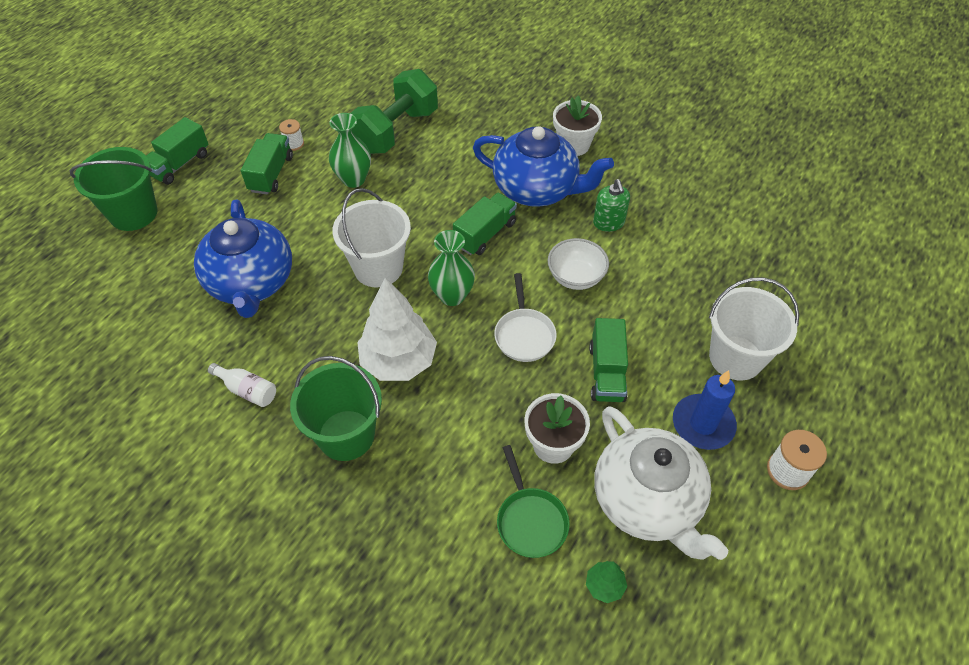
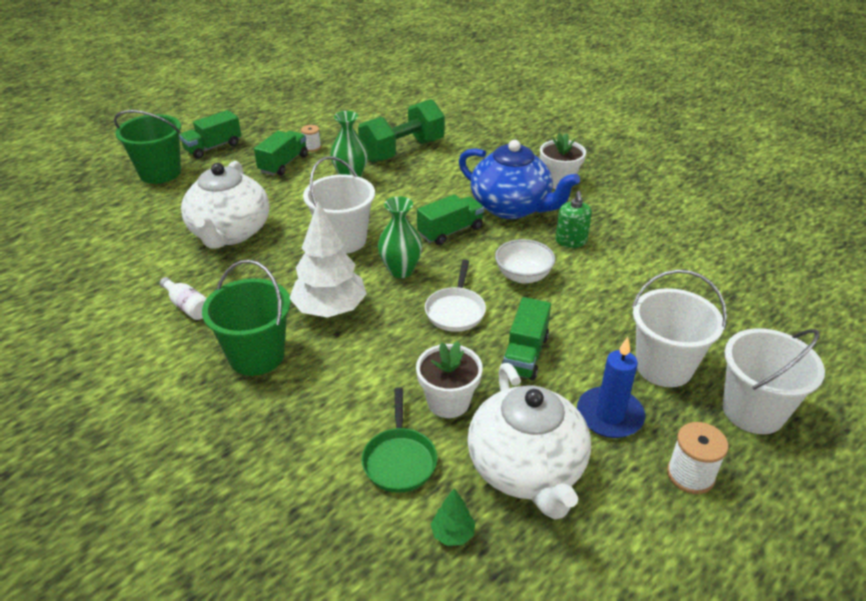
camera: 15 degrees right, 15 degrees down
(251, 283) = (230, 233): blue teapot -> white teapot
(823, 389) = (753, 411): none -> white bucket

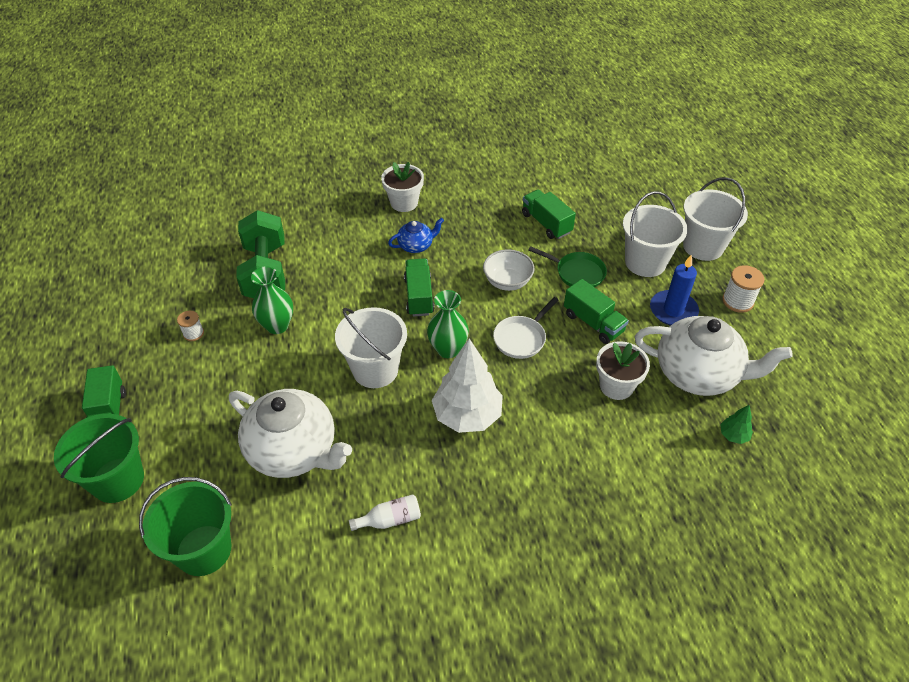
camera: 60 degrees left, 10 degrees up
(257, 356) = (494, 487): green bucket -> green bucket (204, 550)
(283, 164) = (204, 367): green truck -> green truck (546, 223)
(399, 460) = (657, 437): green pan -> green pan (577, 273)
(455, 311) = (521, 338): white pan -> white pan turned 90 degrees clockwise
(511, 207) = (416, 246): blue teapot -> blue teapot, size x0.48
(571, 241) = (485, 236): green soap dispenser -> none

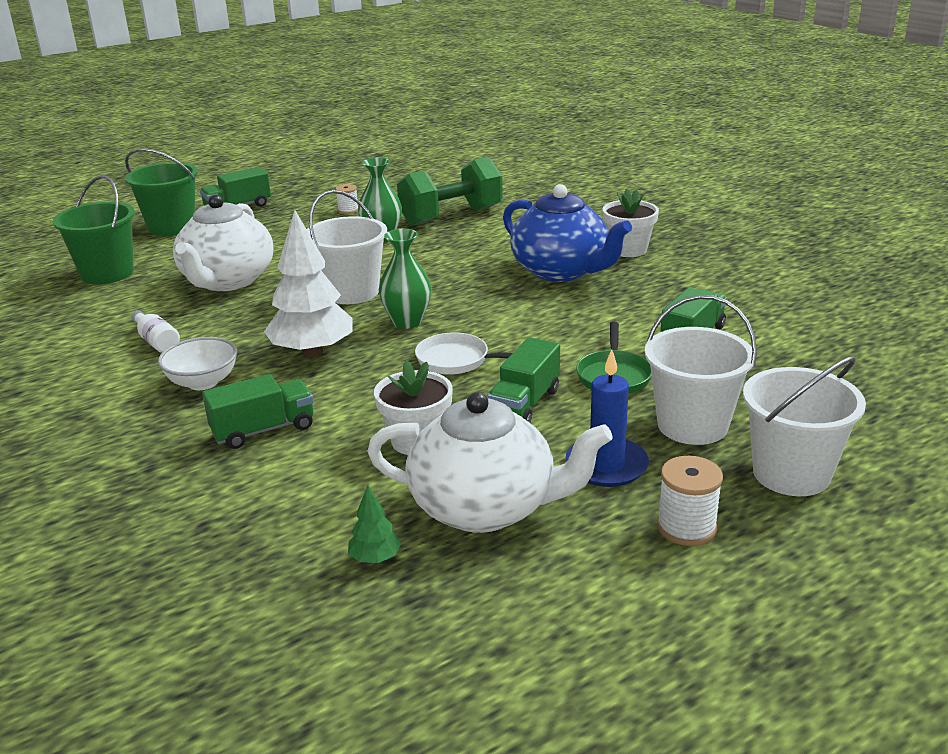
camera: 70 degrees right, 20 degrees down
(416, 246) = (561, 271): blue teapot -> blue teapot, size x2.09
(419, 296) = (479, 290): green truck -> green truck (263, 430)
(507, 282) = (550, 333): white bowl -> white bowl (203, 382)
(698, 374) = (485, 507): white teapot -> white teapot turned 75 degrees counterclockwise

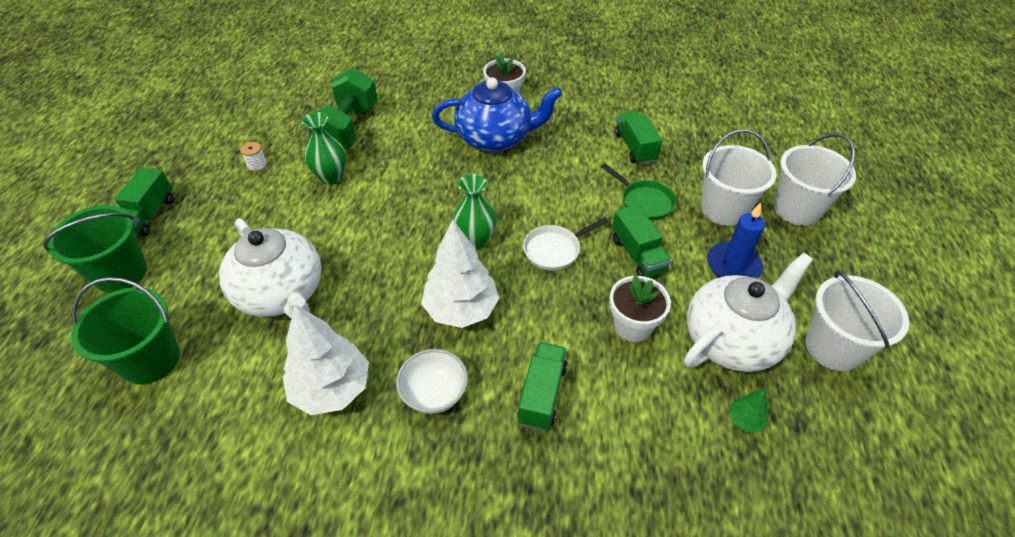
camera: 50 degrees left, 20 degrees up
(156, 341) = (331, 389): white bottle -> white tree
(351, 292) = (396, 240): white bucket -> white bucket (833, 347)
(686, 527) = (813, 275): white spool -> none

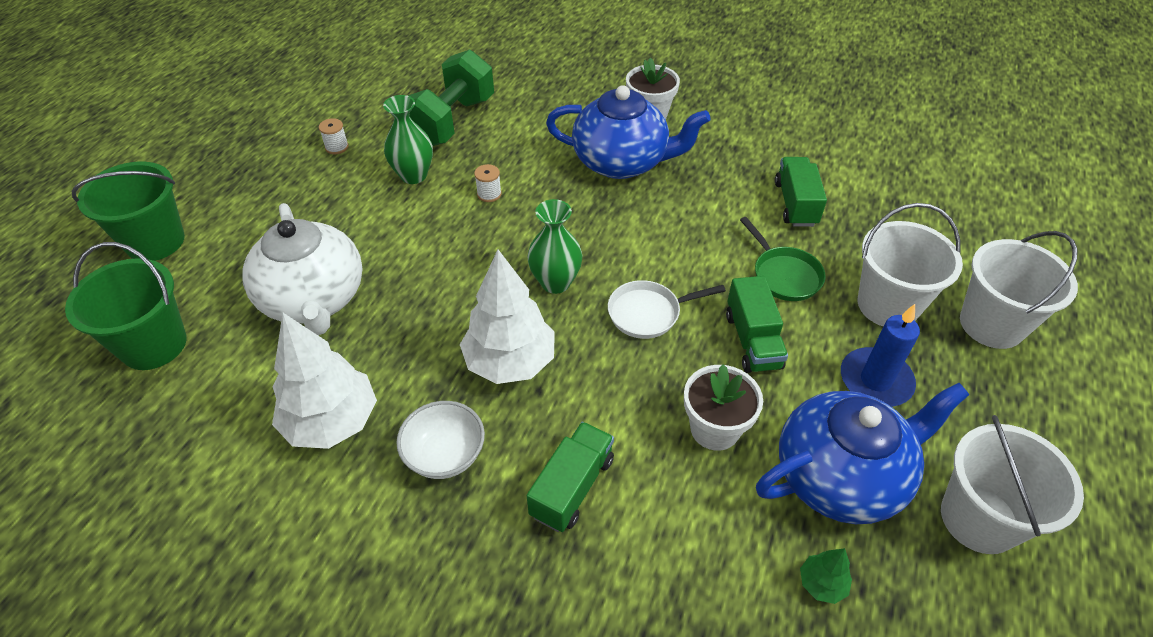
camera: 15 degrees right, 0 degrees up
(148, 215) = (204, 183): green truck -> none
(399, 181) = (489, 194): none -> white spool
(732, 339) = (841, 476): white teapot -> blue teapot

